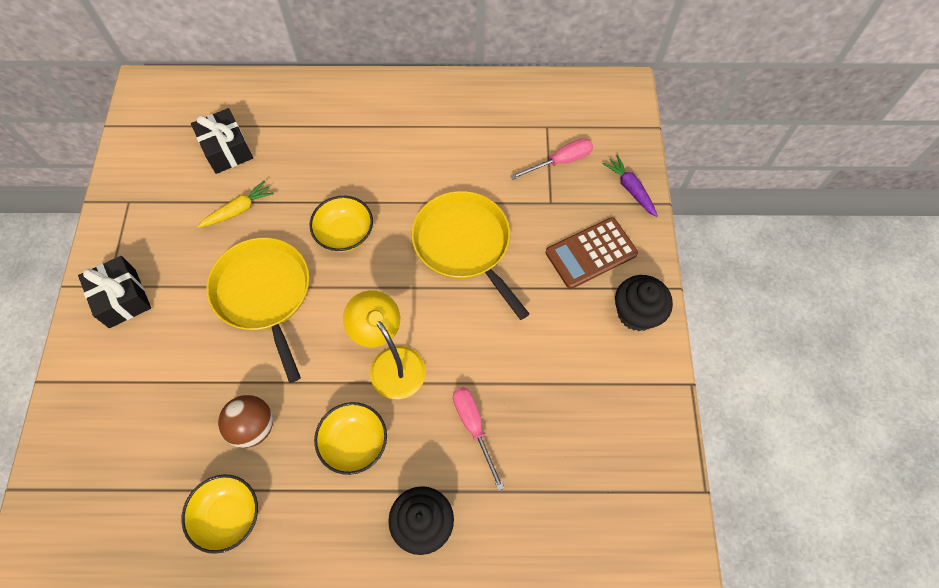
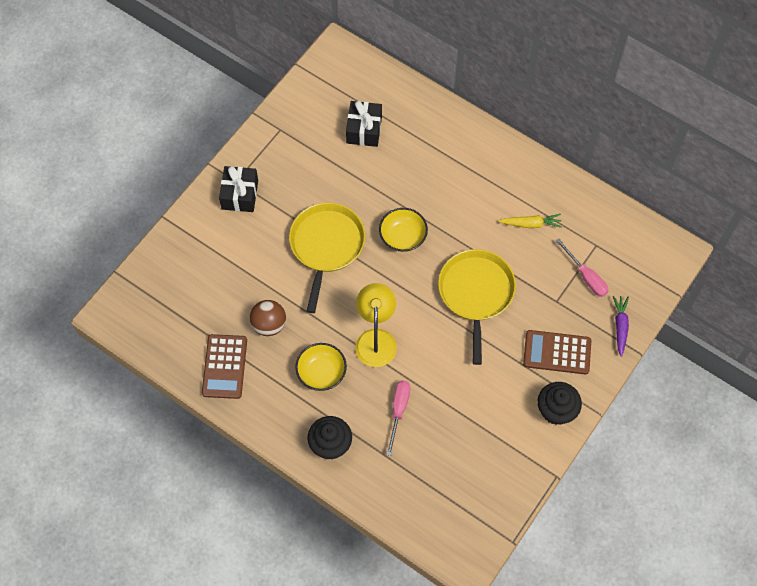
camera: 35 degrees right, 0 degrees up
(228, 516) = (224, 366): yellow bowl -> brown calculator
(238, 210) = (345, 178): yellow carrot -> yellow carrot (531, 224)
(560, 161) = (586, 276): pink screwdriver -> pink screwdriver turned 45 degrees clockwise

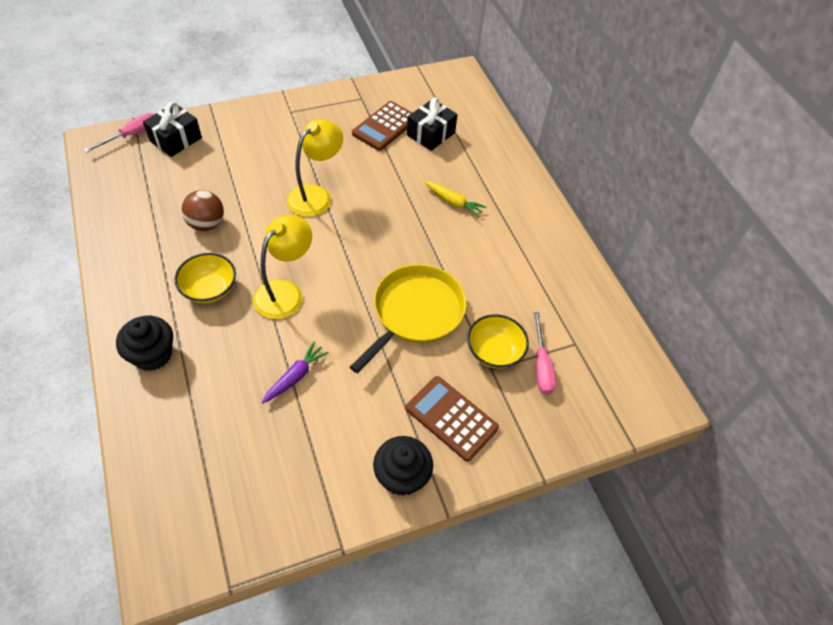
camera: 30 degrees right, 10 degrees down
(224, 366) = (136, 232): brown calculator -> brown calculator (385, 126)
(240, 195) = (284, 122): black gift -> black gift (175, 139)
(326, 246) = (316, 195): yellow pan -> yellow lamp
(398, 411) = (244, 368): pink screwdriver -> pink screwdriver (132, 135)
(403, 237) = (389, 227): yellow bowl -> yellow bowl (494, 351)
(531, 224) = (521, 287): yellow carrot -> yellow carrot (453, 202)
(620, 326) = (542, 437): purple carrot -> purple carrot (295, 376)

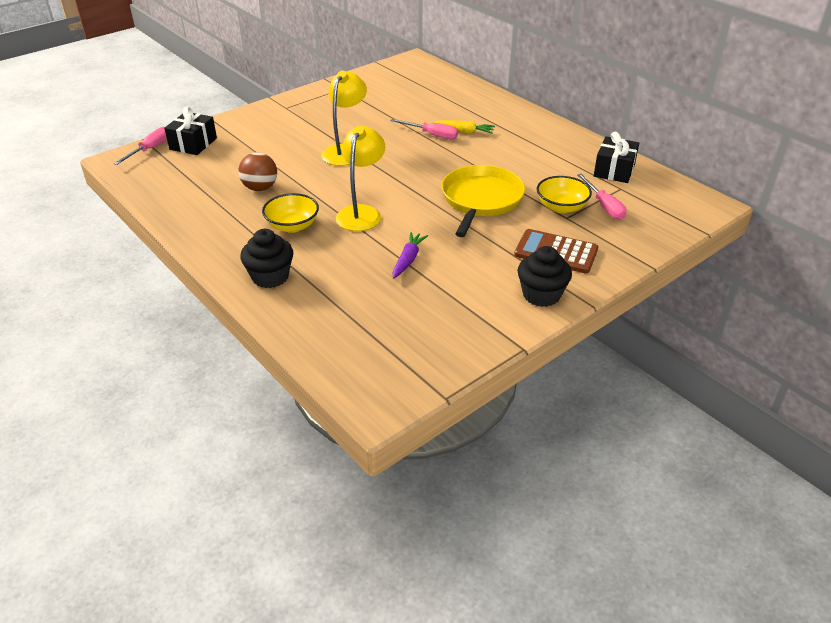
camera: 15 degrees left, 15 degrees down
(385, 126) = (374, 100): brown calculator -> none
(416, 197) = (432, 135): none -> pink screwdriver
(431, 134) = (416, 97): black gift -> black gift (614, 170)

